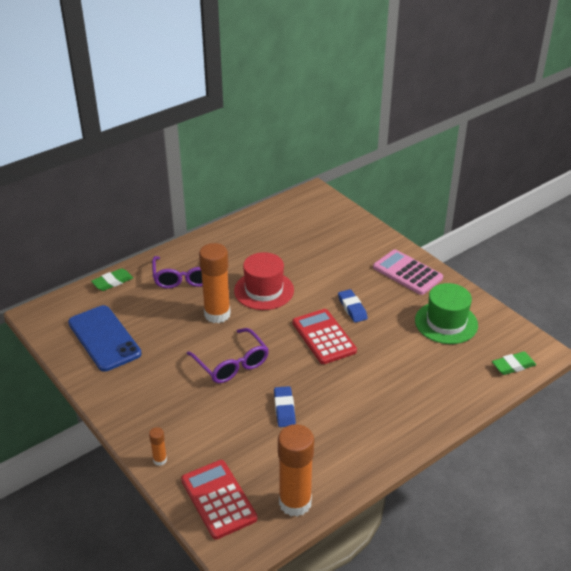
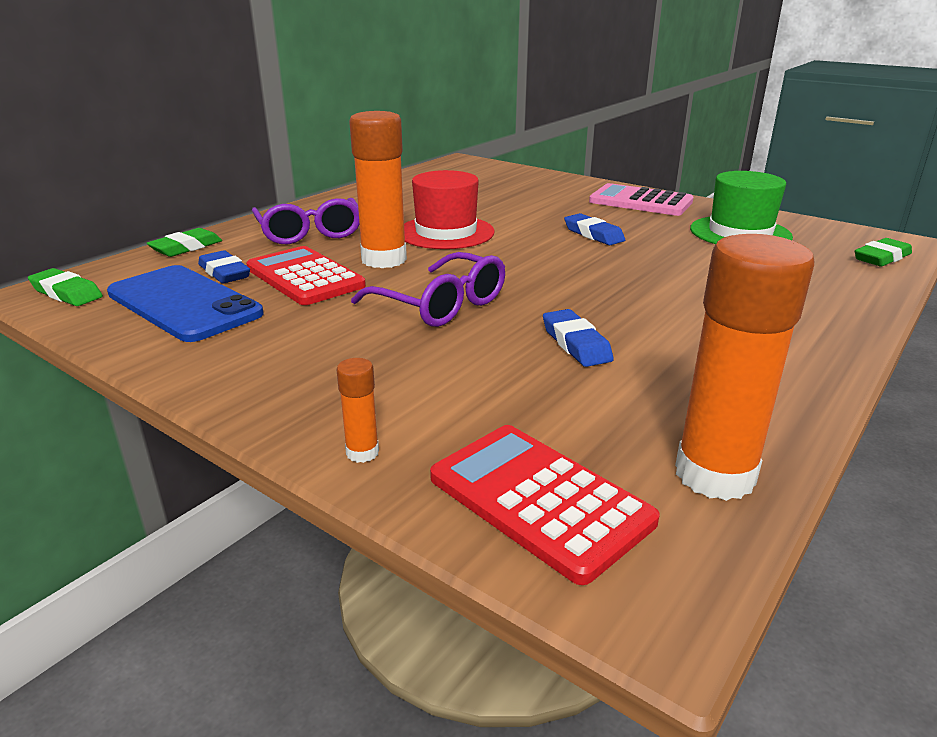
camera: 15 degrees left, 10 degrees down
(48, 318) = (67, 293): none -> green eraser
(129, 312) = (224, 273): none -> blue eraser
(324, 337) = (575, 262): red calculator -> red calculator (305, 277)

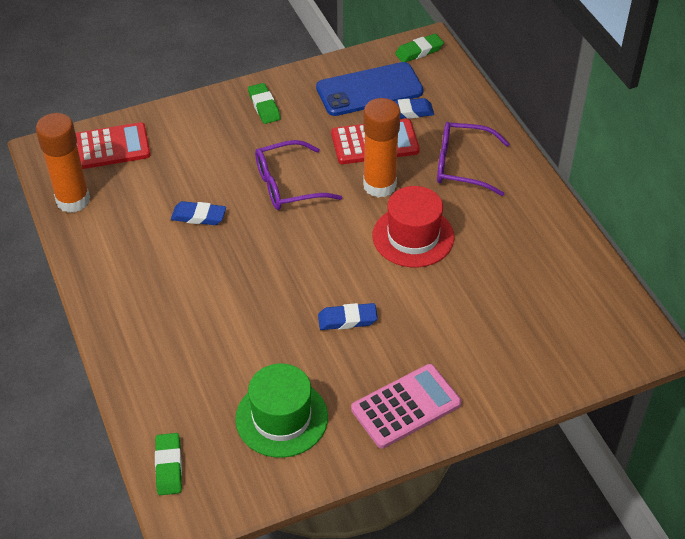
camera: 120 degrees right, 20 degrees up
(186, 248) = (470, 103): green eraser -> green eraser (264, 106)
(362, 452) = (175, 114): orange glue stick -> none

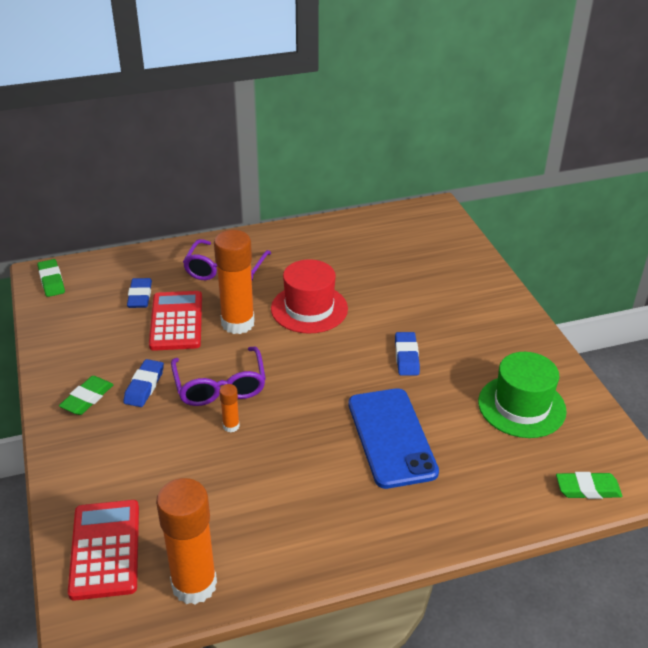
camera: 85 degrees left, 10 degrees down
(199, 216) = (250, 459): blue eraser -> blue eraser (144, 386)
(238, 199) = (231, 426): none -> orange glue stick
(264, 106) = (87, 398): green eraser -> green eraser turned 45 degrees counterclockwise
(369, 90) = (95, 318): blue phone -> blue phone (391, 437)
(406, 407) = (503, 330): pink calculator -> none

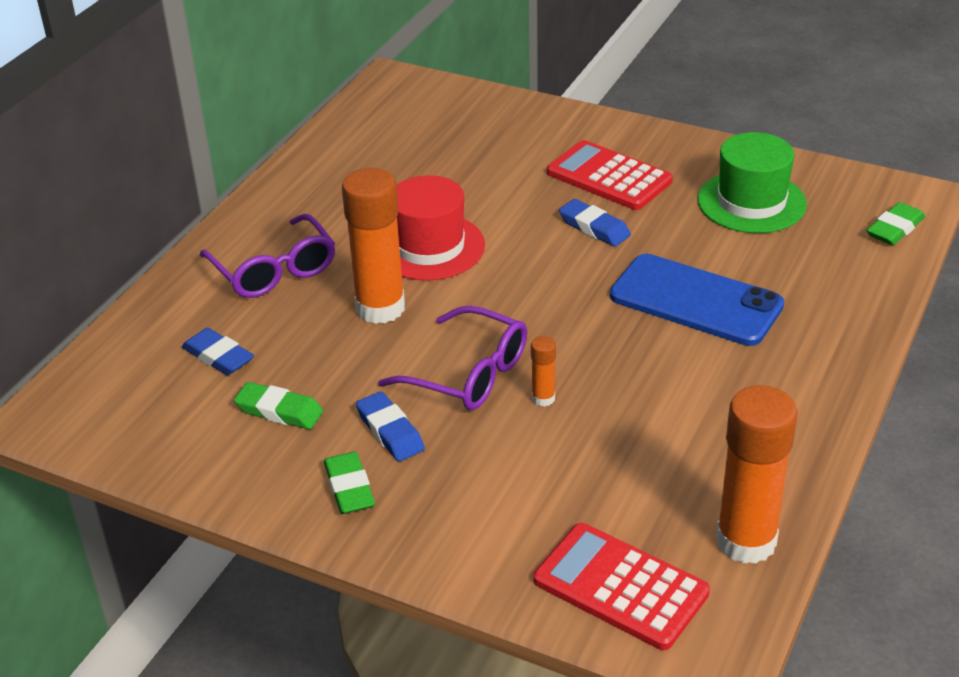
camera: 45 degrees left, 0 degrees up
(51, 281) = (70, 416): green eraser -> green eraser (279, 411)
(176, 321) = (309, 351): red calculator -> red calculator (609, 177)

